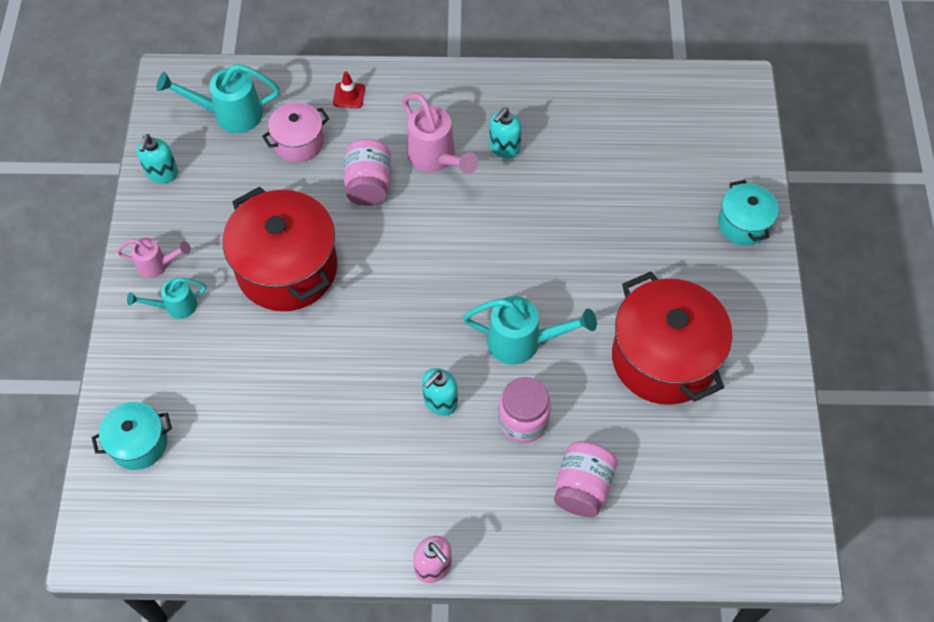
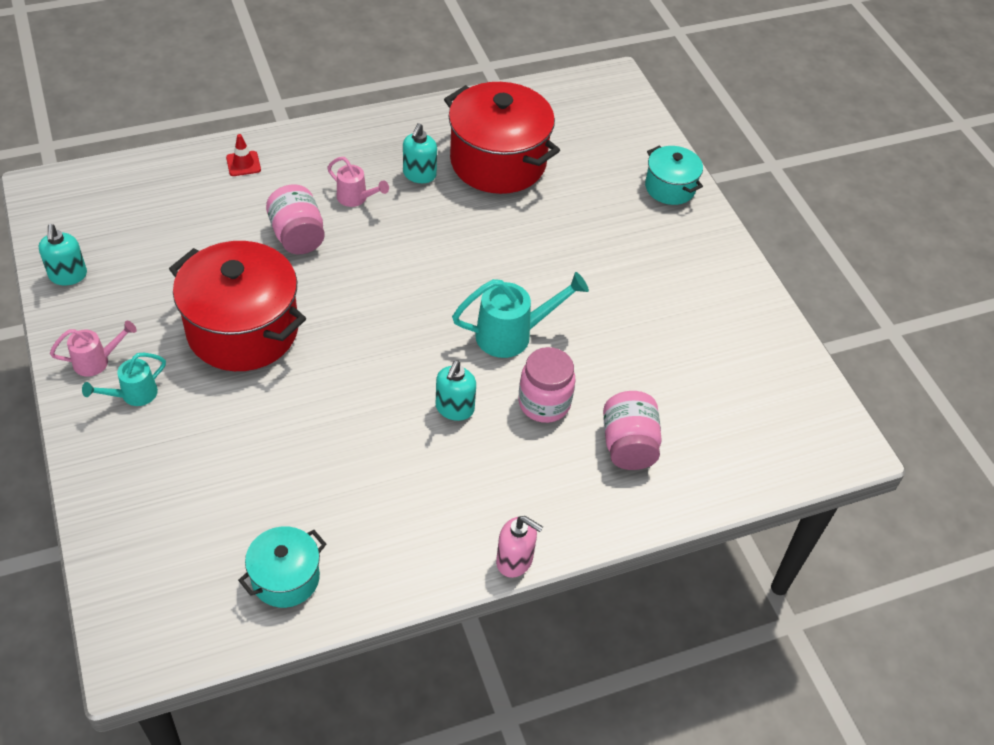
camera: 25 degrees left, 10 degrees down
(139, 443) = (144, 537): turquoise pot -> turquoise pot (285, 578)
(229, 114) = (122, 206): turquoise watering can -> none
(299, 142) = (208, 215): pink pot -> none
(436, 159) = (356, 199): pink watering can -> pink watering can, size x0.60
(663, 358) = (651, 314): red pot -> red pot (498, 162)

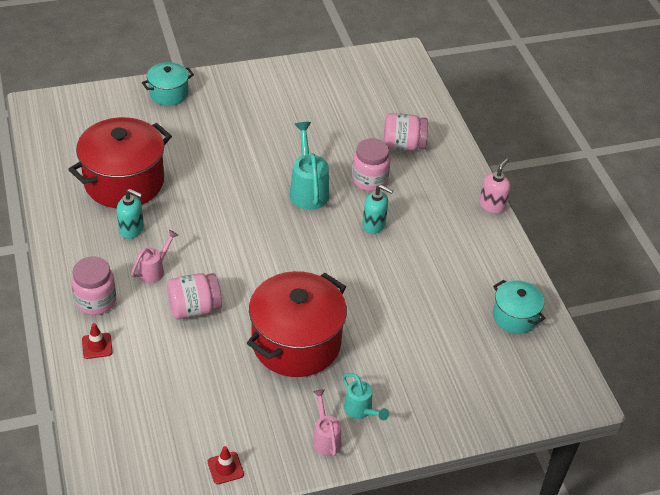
camera: 85 degrees left, 5 degrees down
(68, 276) = (225, 468): turquoise soap dispenser -> red traffic cone
(307, 157) = (96, 301): none -> pink jar

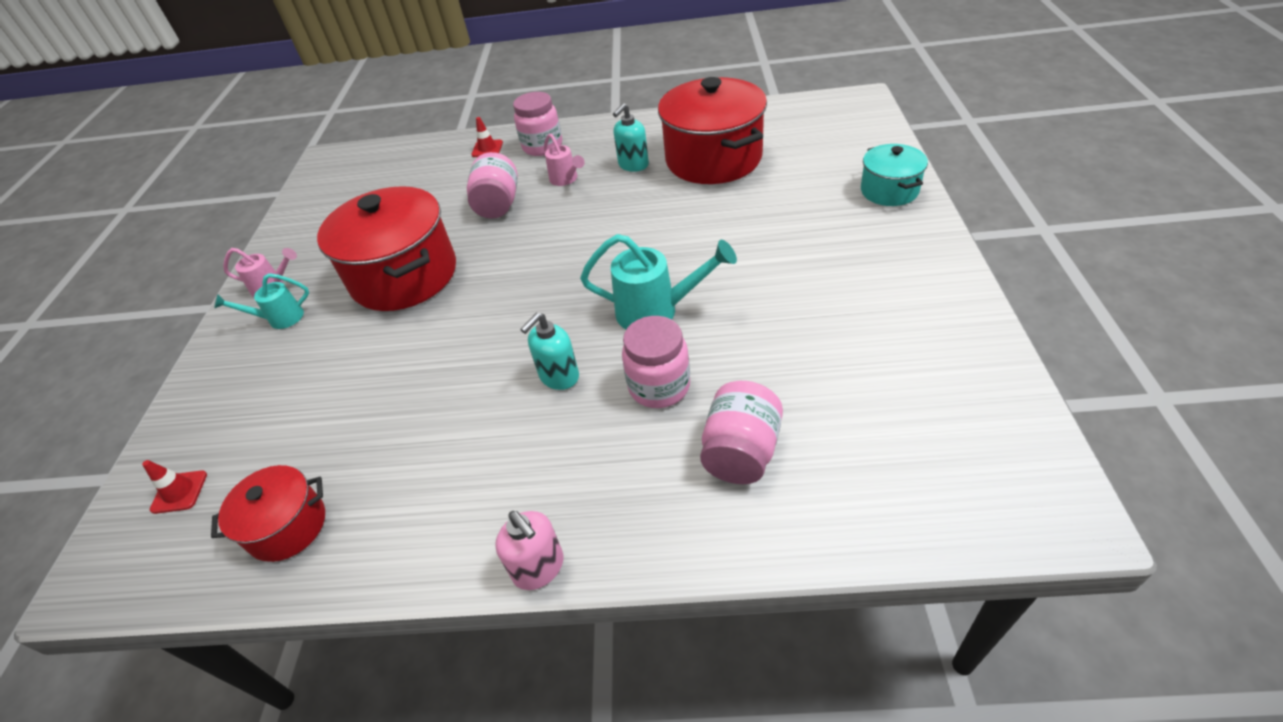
camera: 115 degrees right, 0 degrees up
(225, 468) = (300, 219): red traffic cone -> red traffic cone (179, 492)
(515, 316) = (287, 526): turquoise pot -> red pot

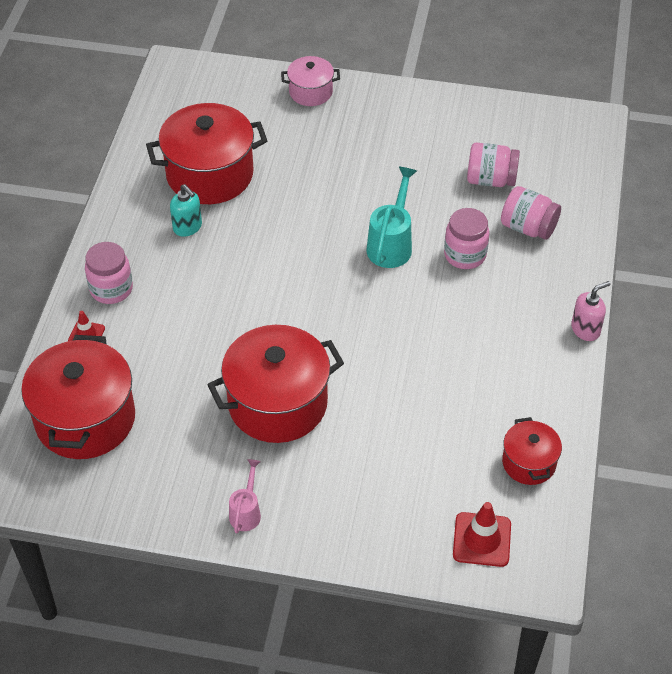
camera: 85 degrees left, 5 degrees up
(179, 492) = (482, 539): red traffic cone -> red traffic cone, size x1.65
(279, 319) = (299, 499): turquoise watering can -> none
(393, 173) = (85, 419): none -> red pot
(498, 205) = (199, 330): pink jar -> pink jar (491, 179)
(559, 376) = (438, 306): turquoise soap dispenser -> none
(566, 180) = (185, 277): pink watering can -> none
(889, 190) = (310, 92): turquoise pot -> pink pot

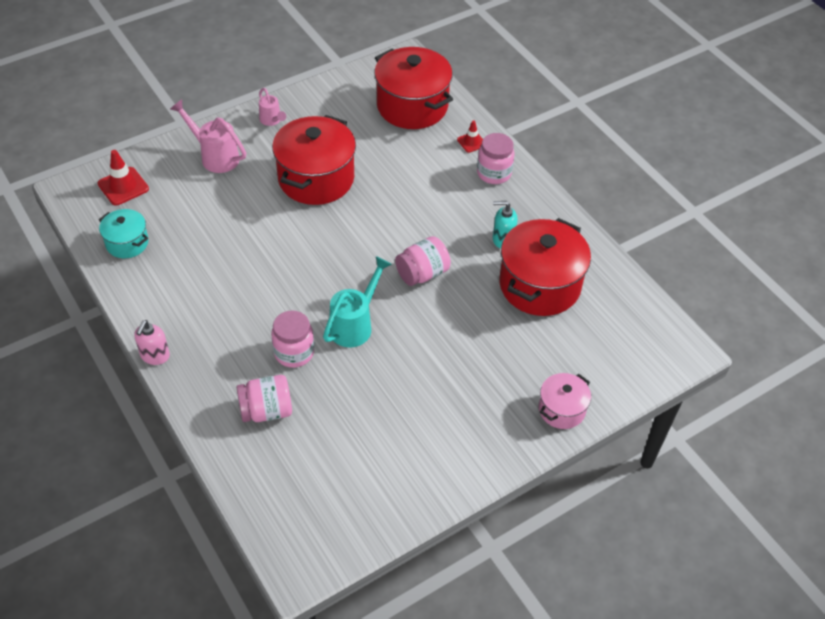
camera: 135 degrees right, 0 degrees up
(351, 508) = (215, 156): none -> pink watering can
(391, 244) = (355, 324): turquoise watering can -> turquoise watering can turned 120 degrees counterclockwise
(491, 179) = (335, 434): pink jar -> pink jar (422, 273)
(529, 463) = (127, 243): red pot -> turquoise pot

